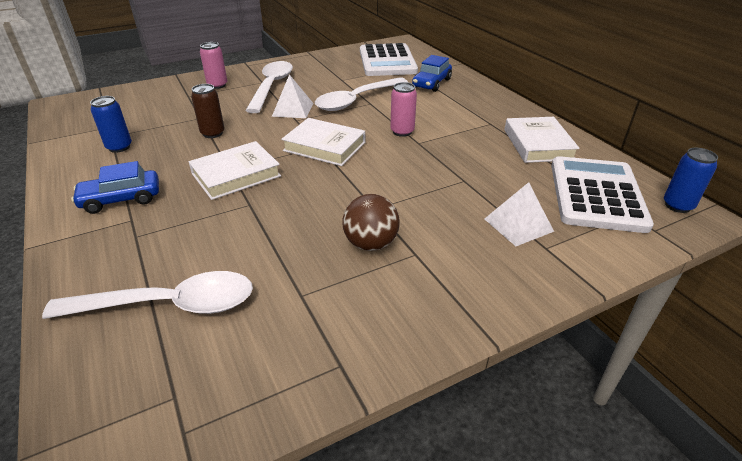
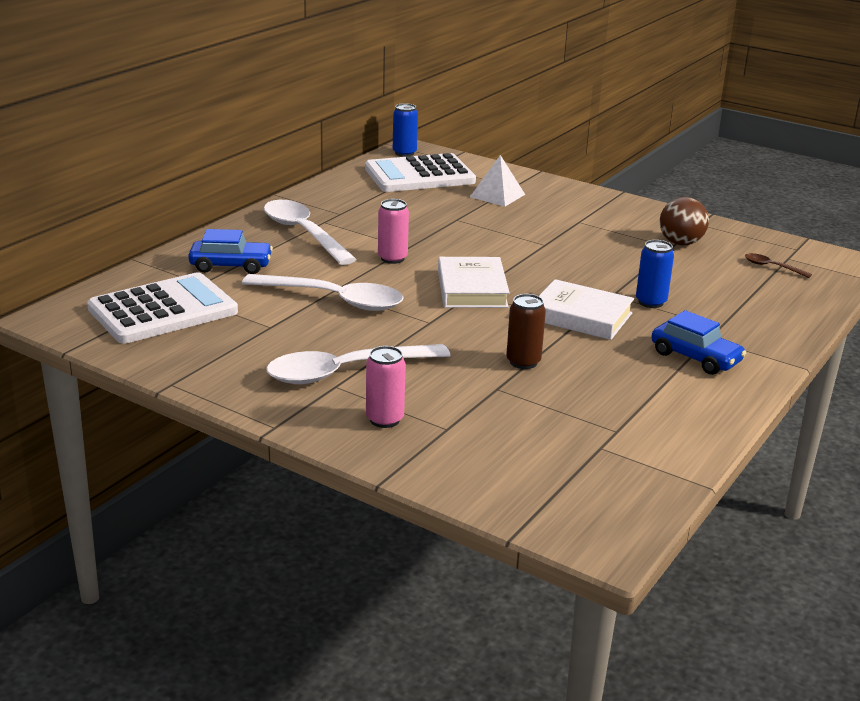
camera: 120 degrees left, 10 degrees down
(119, 147) = (628, 410): blue can -> blue can (651, 302)
(168, 305) = (747, 284): white spoon -> white spoon (303, 233)
(174, 357) = (772, 267): none -> brown spoon
(293, 109) = (403, 333): white pyramid -> none
(371, 244) = (590, 237): brown ball -> brown ball (680, 243)
(538, 144) = (351, 198): white book -> none

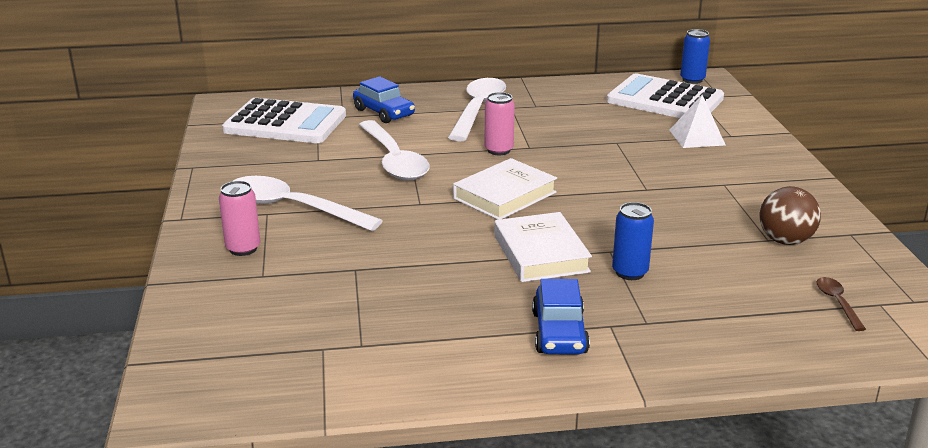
camera: 50 degrees right, 0 degrees up
(523, 362) = (416, 262): brown can -> none

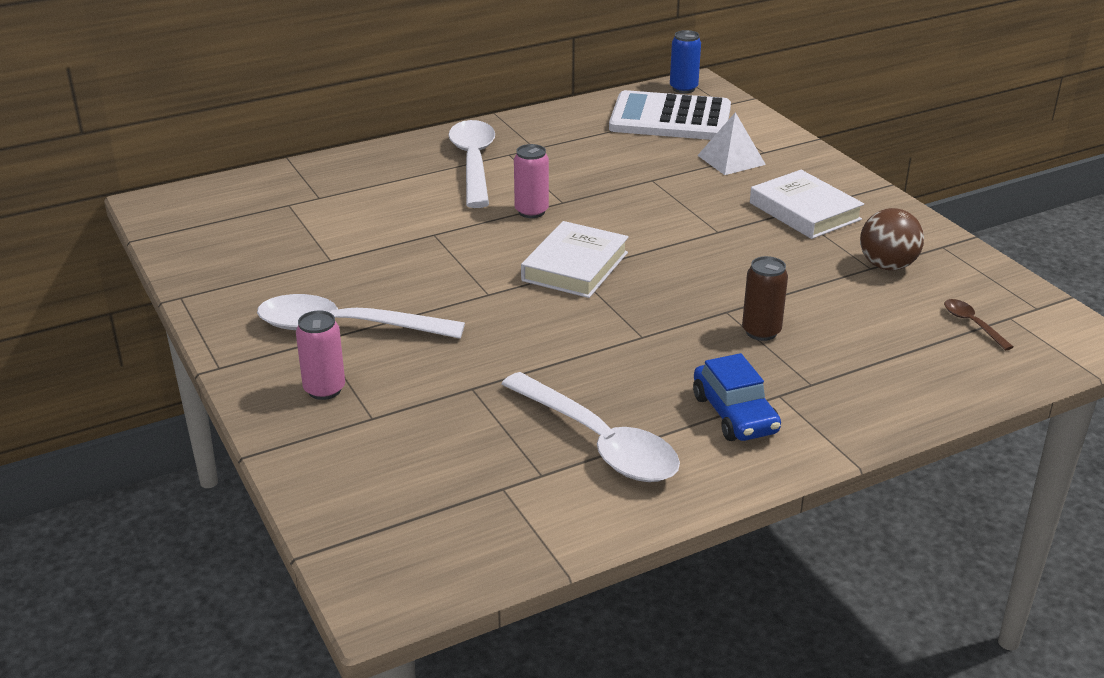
camera: 20 degrees left, 5 degrees up
(285, 123) = (255, 218): white calculator -> none
(384, 112) = (365, 184): blue car -> none
(394, 160) = (421, 245): white spoon -> white spoon (598, 442)
(540, 254) = (658, 329): white book -> white book (804, 211)
(630, 272) = (761, 332): blue can -> brown can

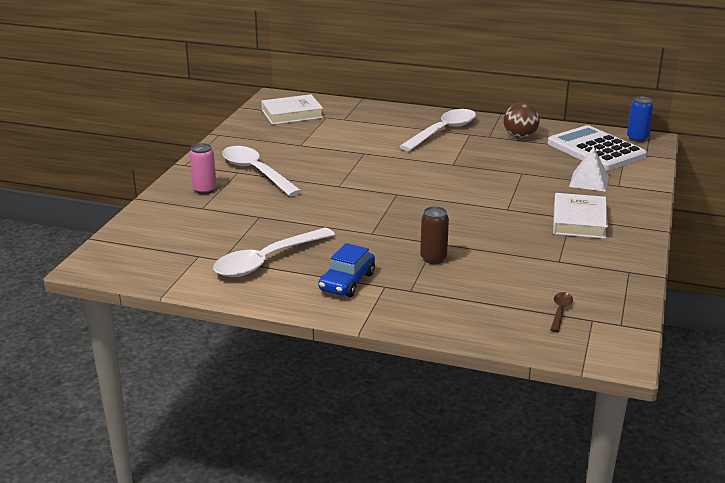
camera: 45 degrees right, 5 degrees down
(531, 211) = (428, 162): pink can -> none
(575, 266) = (400, 192): white book -> white book (292, 114)
(598, 442) = (267, 261): white spoon -> white spoon turned 45 degrees clockwise
(887, 266) = (571, 264): brown ball -> brown ball (520, 137)

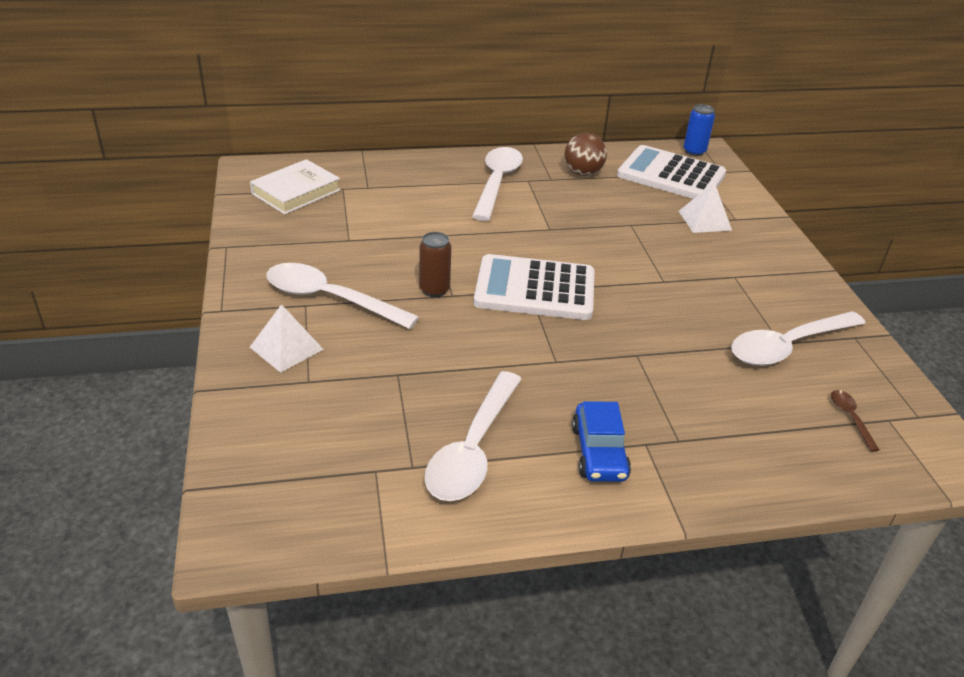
camera: 30 degrees left, 10 degrees up
(204, 190) = (286, 348): pink can -> white pyramid
(401, 194) = (535, 289): none -> white calculator
(433, 258) = (658, 381): brown can -> brown can (434, 290)
(562, 264) = (788, 346): none -> white spoon
(579, 221) = (746, 279): white book -> none

